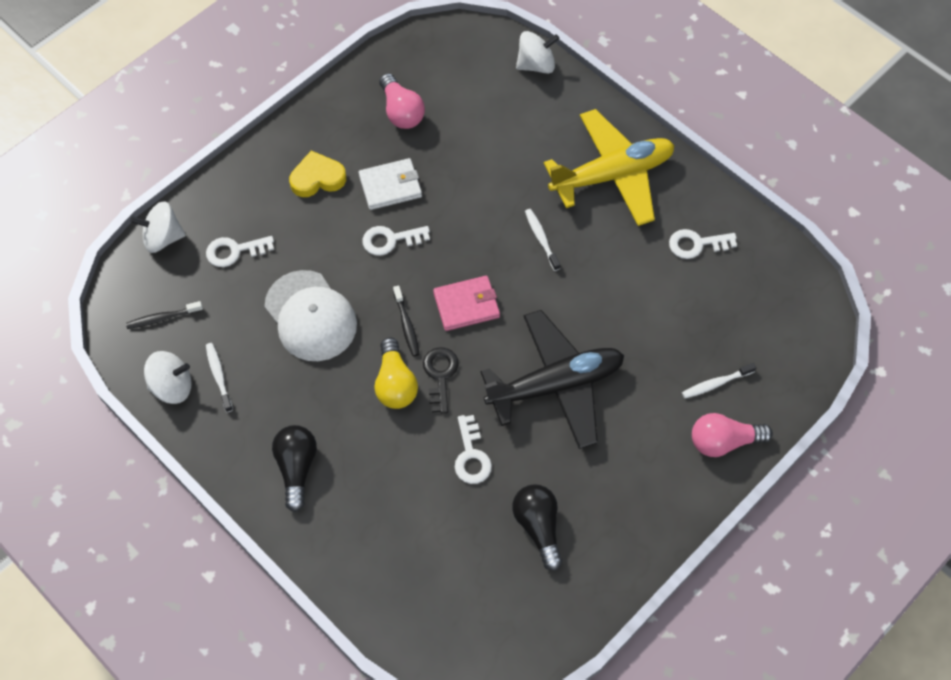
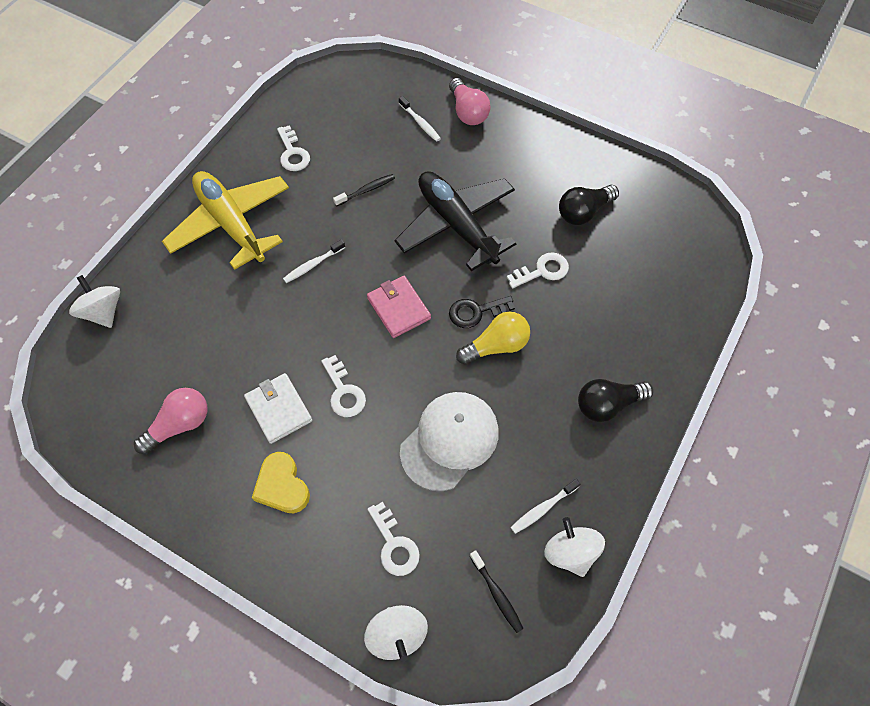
camera: 105 degrees left, 0 degrees up
(406, 325) = (434, 352): black toothbrush -> black toothbrush (366, 190)

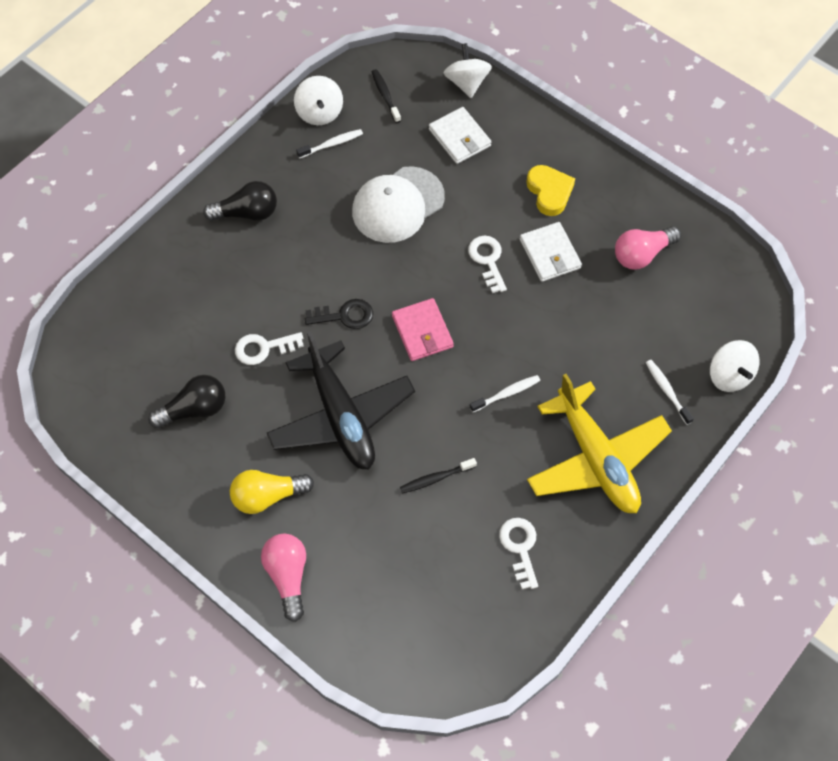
camera: 170 degrees left, 0 degrees up
(394, 545) = (459, 137): white key -> white wallet
(420, 123) = (352, 568): white toothbrush -> white toothbrush (667, 391)
(496, 346) = (333, 279): yellow light bulb -> yellow light bulb (267, 496)

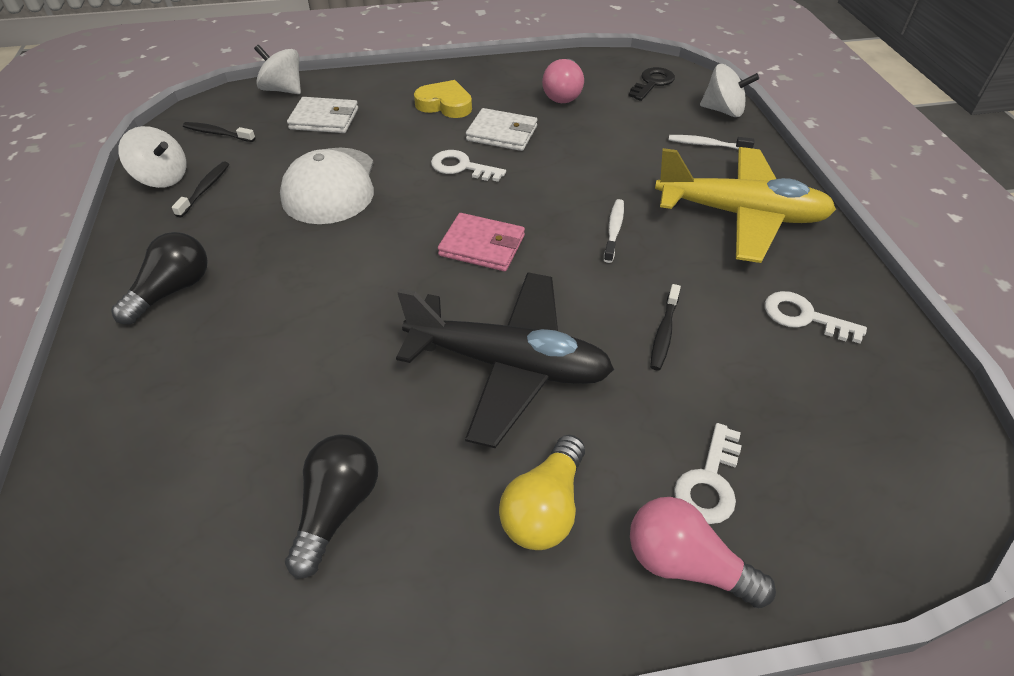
camera: 50 degrees left, 15 degrees down
(263, 348) = (344, 380): white key -> white key (709, 482)
(332, 144) = (205, 189): white toothbrush -> black toothbrush
(345, 315) = (393, 289): black key -> black key (652, 83)

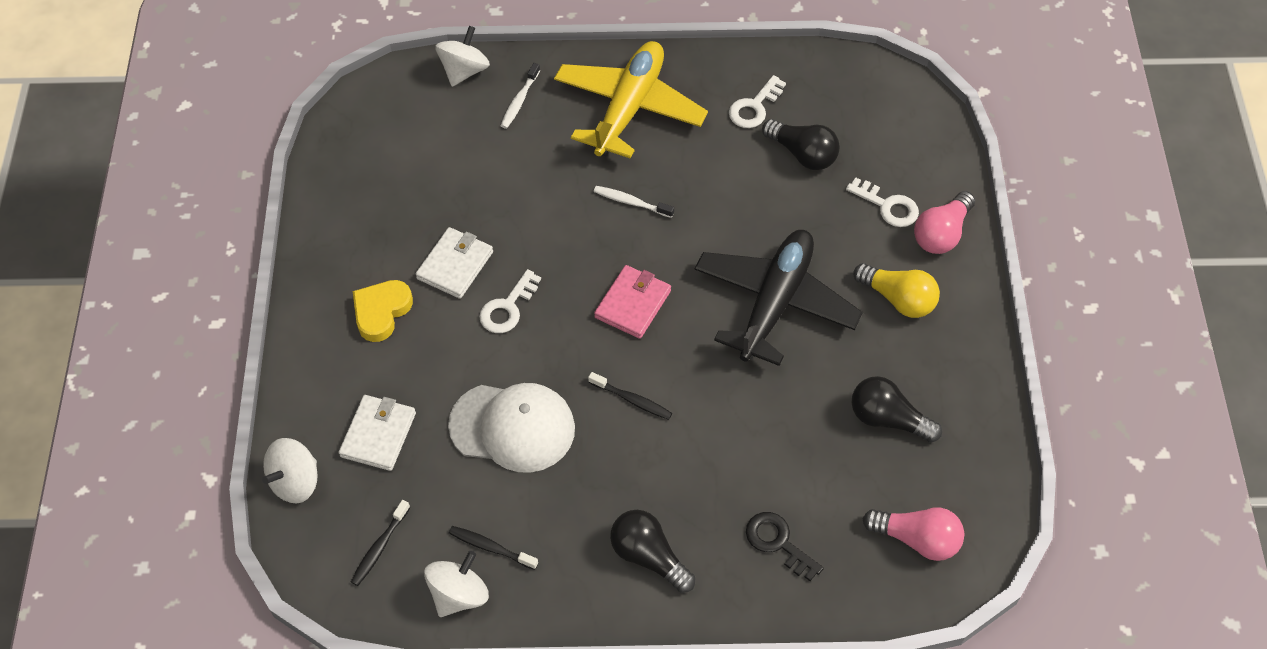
camera: 80 degrees left, 10 degrees up
(563, 94) = (391, 198): pink light bulb -> pink light bulb (917, 539)
(652, 83) = (393, 114): black key -> black key (778, 542)
(664, 333) = (757, 197): black toothbrush -> black toothbrush (632, 400)
(754, 373) = (803, 154): none -> black light bulb

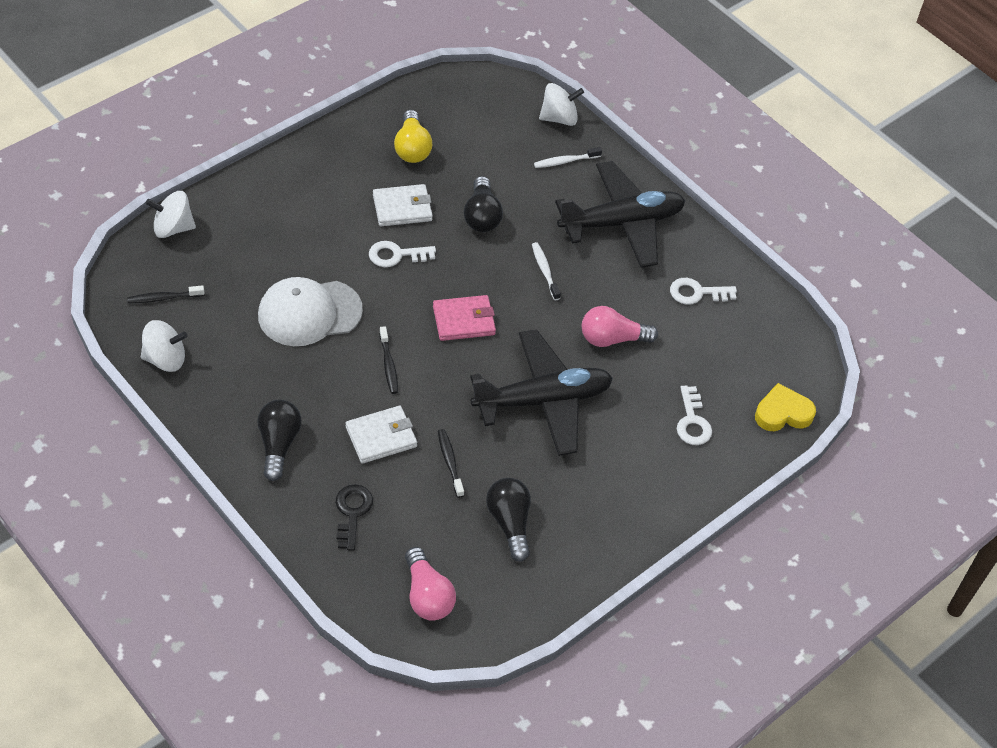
camera: 45 degrees right, 5 degrees down
(378, 435) = (241, 247): white wallet -> white wallet (381, 437)
(381, 312) = (331, 193): yellow heart -> yellow heart (783, 413)
(491, 547) = (212, 355): black toothbrush -> black toothbrush (450, 462)
(512, 427) = (309, 313): white cap -> white cap turned 105 degrees clockwise
(629, 108) = (621, 223): yellow plane -> black plane
(803, 154) = (686, 344): black light bulb -> black light bulb (482, 216)
(898, 299) = (617, 473): yellow light bulb -> yellow light bulb (412, 148)
(941, 234) = (701, 468): pink light bulb -> pink light bulb (612, 339)

